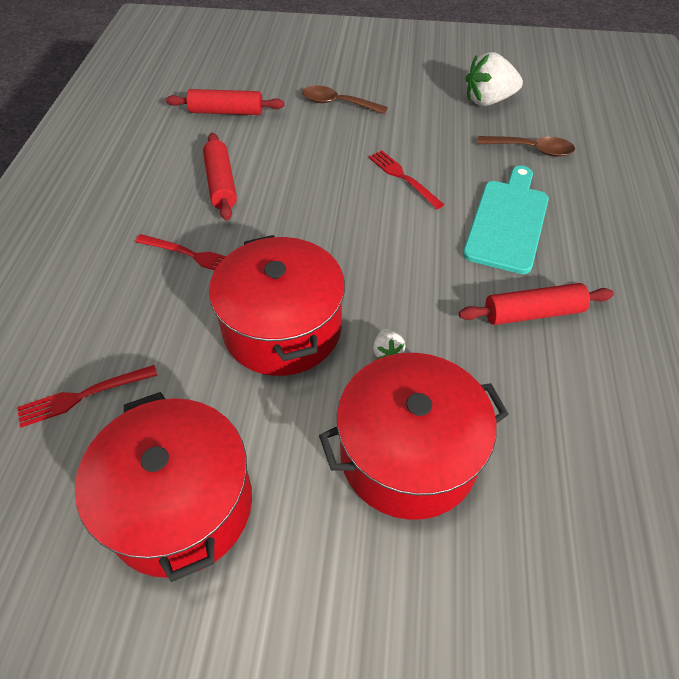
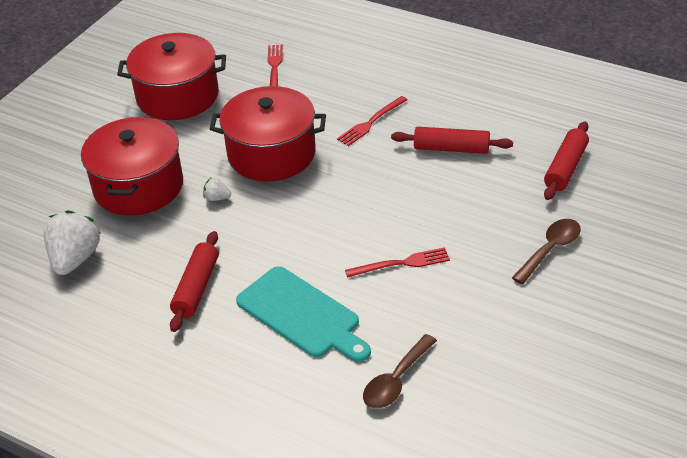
camera: 115 degrees right, 10 degrees down
(488, 100) = (506, 382): white strawberry -> white strawberry (75, 259)

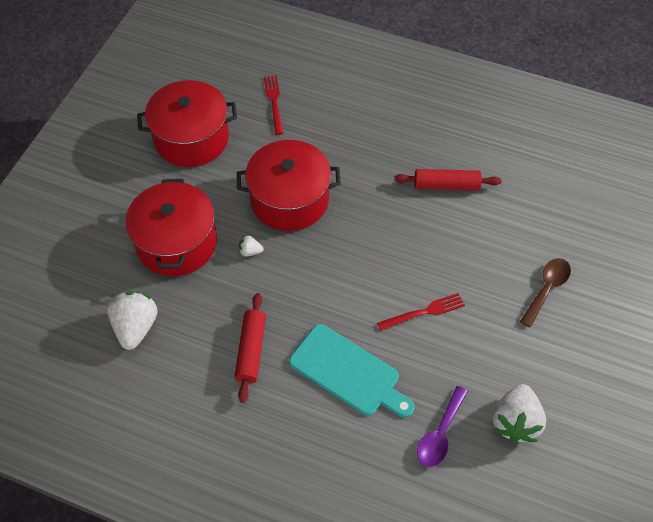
camera: 10 degrees left, 15 degrees up
(371, 122) = (371, 160): red fork -> none
(396, 380) = (440, 434): brown spoon -> purple spoon
(488, 375) = (515, 422): none -> white strawberry
(565, 168) = (547, 201): red rolling pin -> none

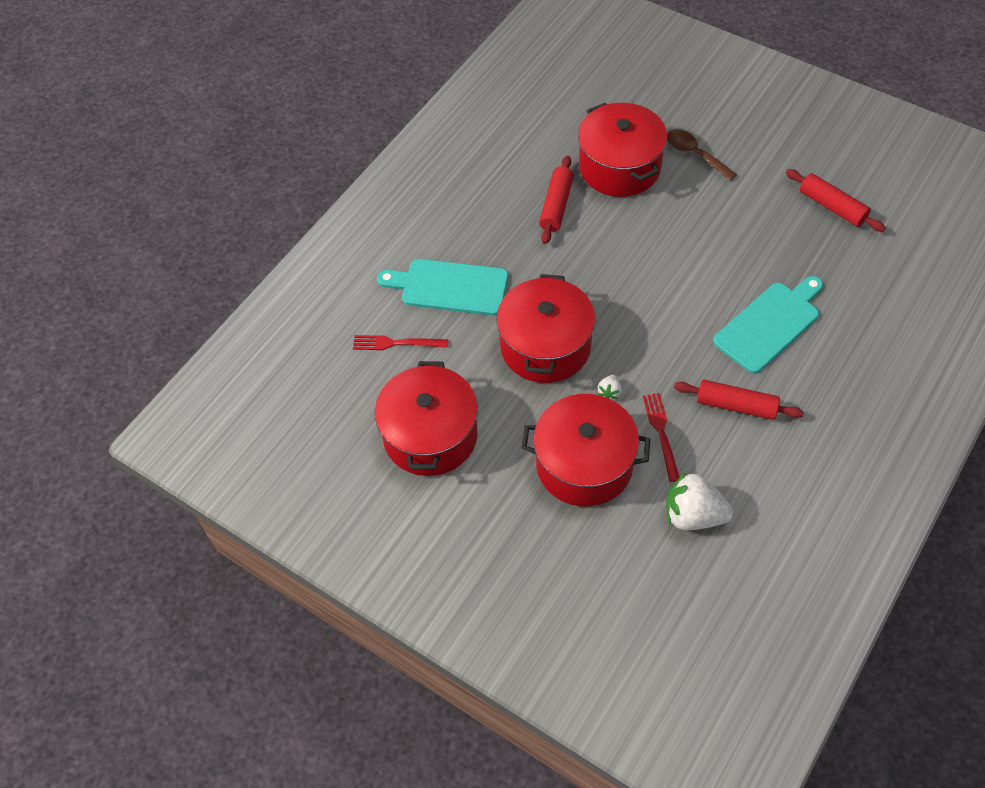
camera: 75 degrees left, 0 degrees up
(337, 125) = (449, 287): none -> turquoise cutting board
(424, 312) = (708, 251): red fork -> red fork (661, 433)
(440, 434) = (841, 263): purple spoon -> none
(509, 228) = (619, 167): none -> red pot
(515, 422) = (832, 207): white strawberry -> red rolling pin

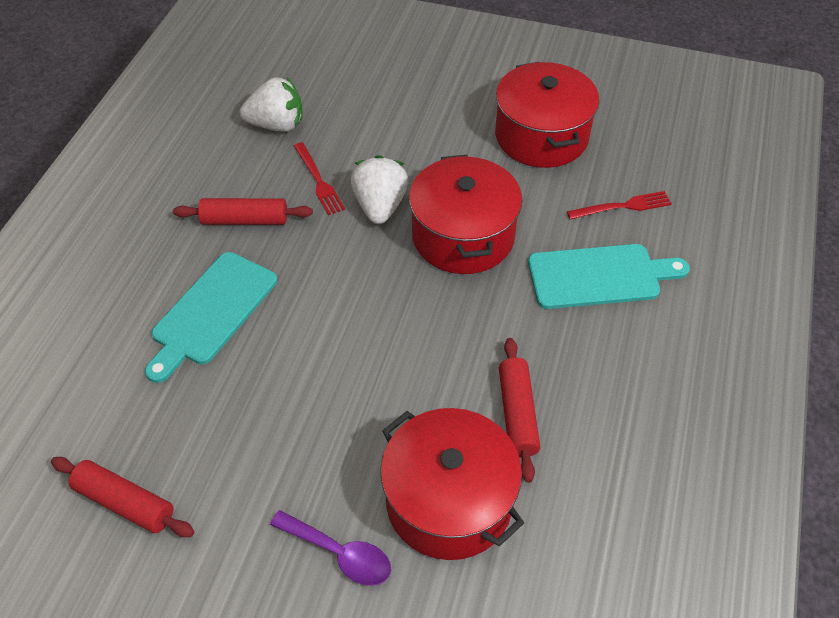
camera: 160 degrees right, 5 degrees down
(584, 464) = (387, 142): red pot -> none
(609, 392) = (380, 206): white strawberry -> white strawberry, size x2.19
(695, 154) = (339, 553): brown spoon -> purple spoon

